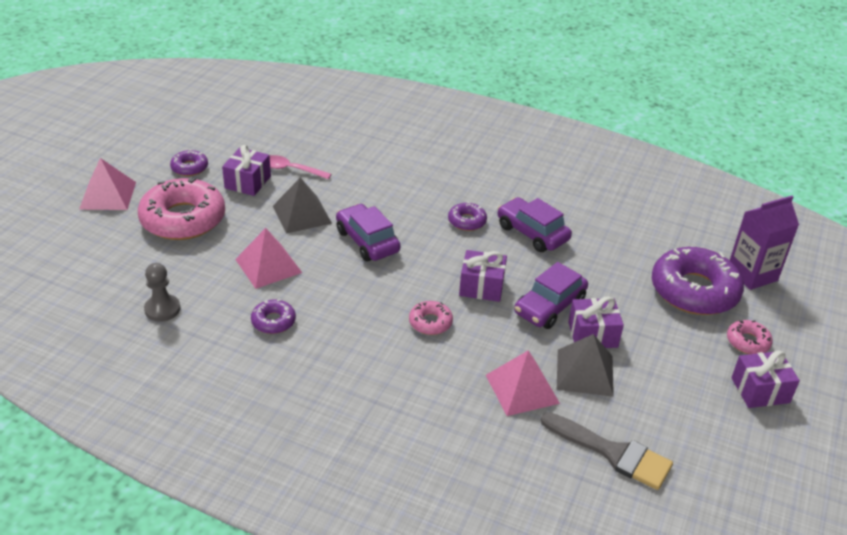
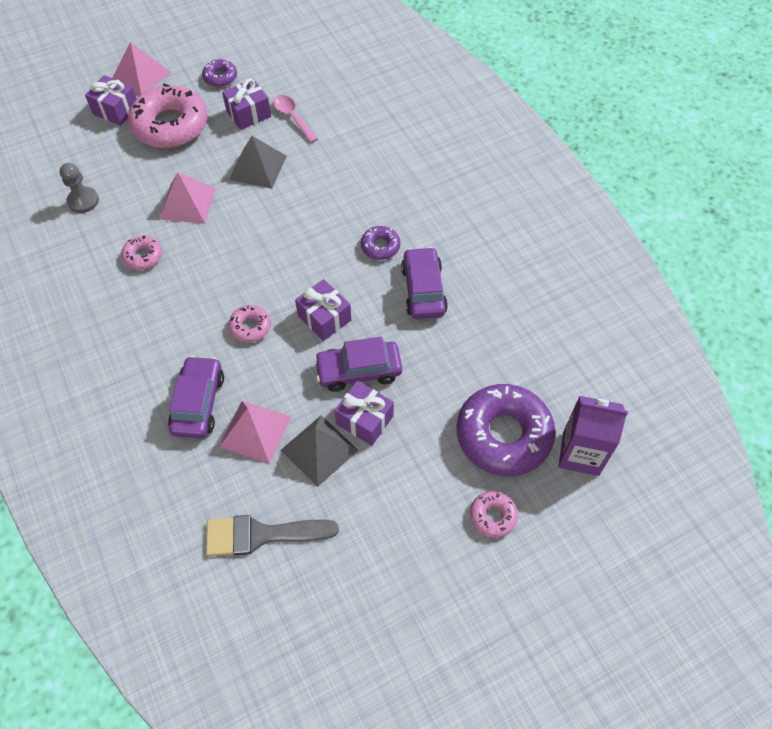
camera: 40 degrees right, 20 degrees up
(273, 321) = (143, 256): purple donut -> pink donut
(367, 241) = (281, 221): purple car -> purple car (198, 403)
(613, 453) = (261, 534): grey brush -> grey brush turned 105 degrees clockwise
(760, 390) = (447, 568): purple gift -> purple gift (116, 110)

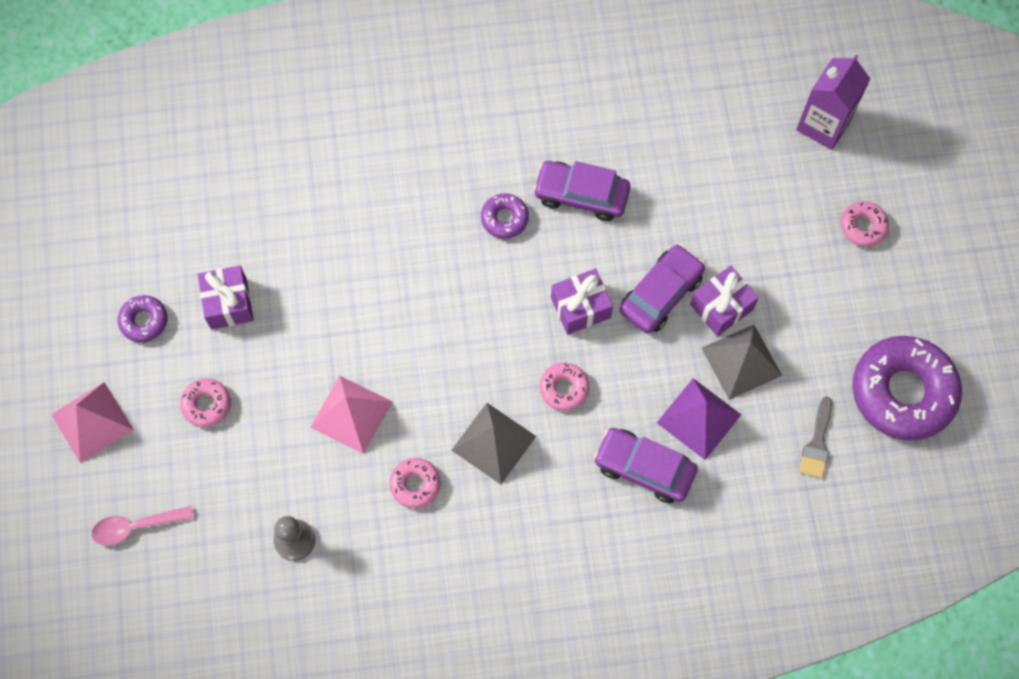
camera: 70 degrees left, 10 degrees up
(116, 110) = (145, 468): purple gift -> none
(170, 125) = (206, 404): pink donut -> pink donut, size x0.47
(255, 431) = (698, 418): pink pyramid -> purple pyramid
(258, 167) = (326, 317): grey pyramid -> grey pyramid (493, 443)
(261, 534) = (817, 443): grey brush -> grey brush, size x0.62
(293, 117) = (259, 253): pink spoon -> pink spoon (136, 526)
(358, 371) = (661, 294): purple car -> purple car turned 150 degrees counterclockwise
(503, 435) = (781, 184): purple donut -> purple donut (902, 392)

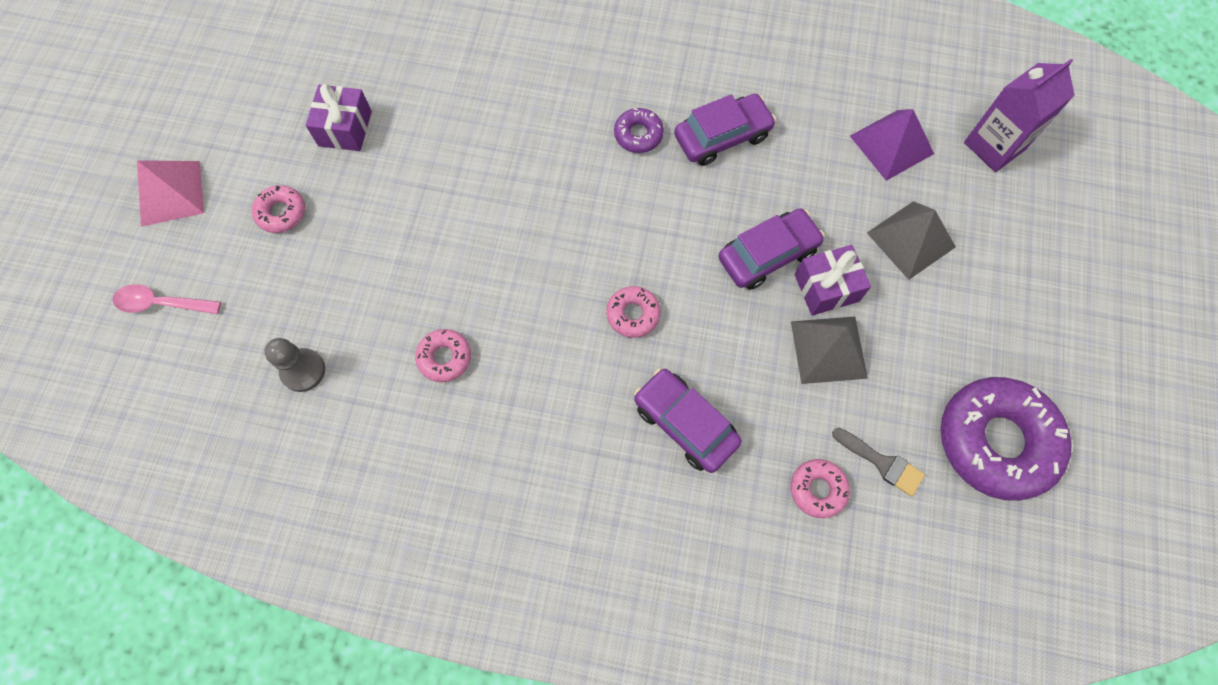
camera: 20 degrees right, 0 degrees up
(144, 321) = (261, 119): purple donut -> none
(351, 414) = (412, 268): pink pyramid -> none
(493, 443) = (540, 344): grey pyramid -> grey pyramid (910, 239)
(580, 307) = (680, 241): purple gift -> none
(581, 195) = (722, 136): purple car -> purple car turned 120 degrees clockwise
(698, 418) = (762, 392): purple pyramid -> purple pyramid (891, 144)
(817, 443) = (882, 463): grey brush -> grey brush turned 90 degrees counterclockwise
(863, 226) = (1005, 257): pink donut -> pink donut (817, 489)

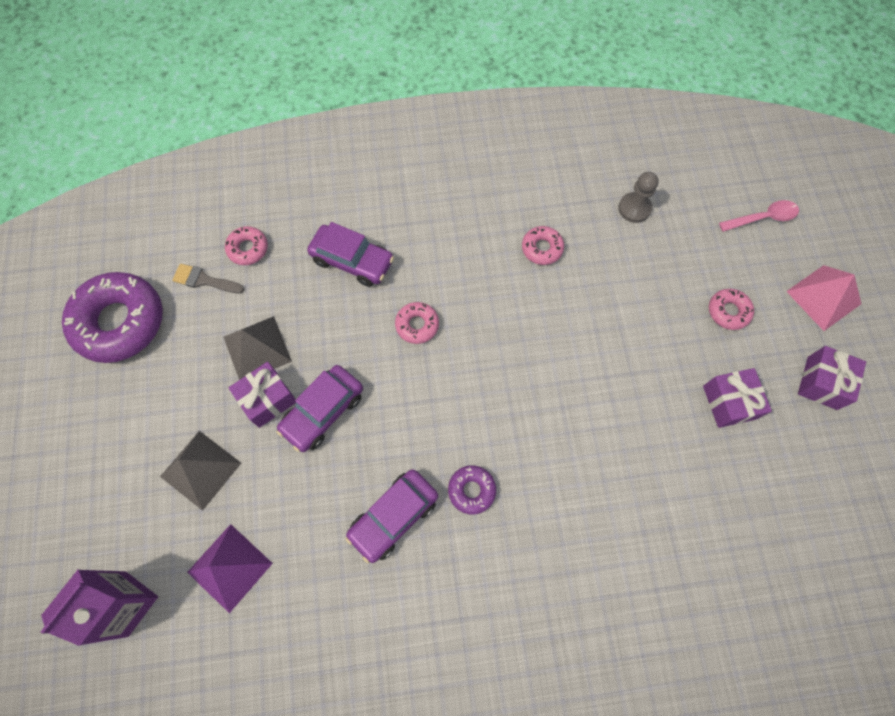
camera: 160 degrees right, 0 degrees up
(242, 116) = (822, 383): none -> purple gift

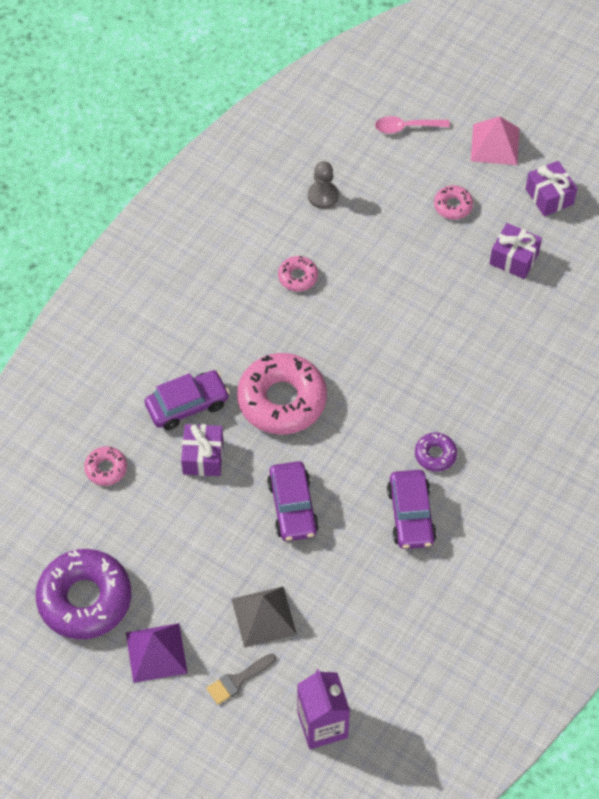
camera: 50 degrees left, 10 degrees down
(204, 280) = (105, 517): grey brush -> grey brush (238, 680)
(230, 567) = (355, 642): purple pyramid -> purple pyramid (156, 652)
(257, 349) = (200, 518): grey pyramid -> none
(268, 399) = (249, 537): purple gift -> purple gift (203, 457)
(417, 325) = (282, 400): pink donut -> pink donut, size x2.15
(763, 218) = (406, 127): pink spoon -> pink spoon turned 120 degrees counterclockwise

